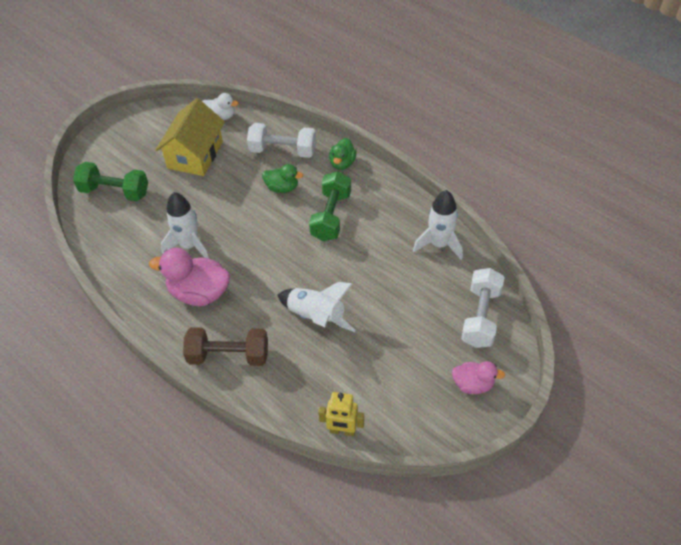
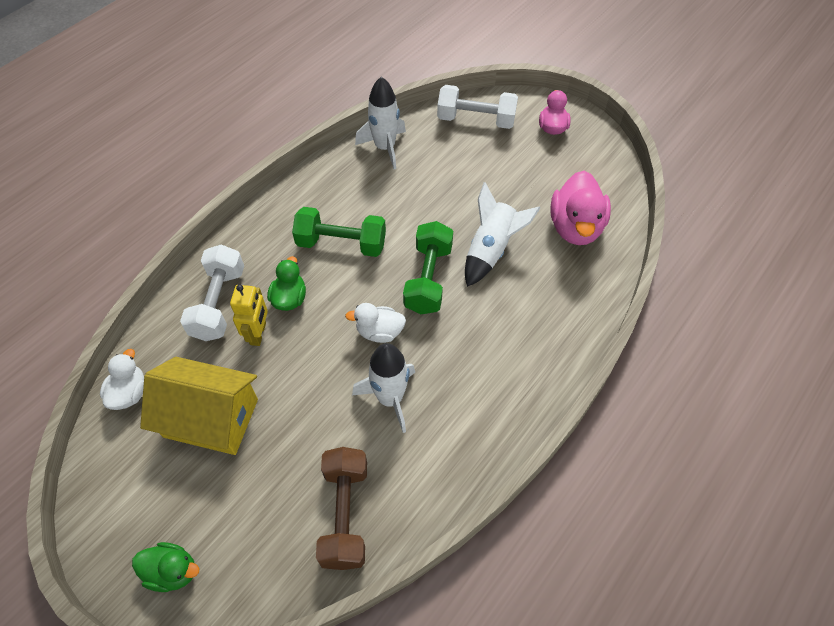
camera: 95 degrees left, 5 degrees up
(115, 192) = (279, 528): green dumbbell -> green dumbbell (428, 279)
(199, 293) = (468, 374): pink duck -> pink duck (575, 227)
(228, 356) = (555, 330): brown dumbbell -> brown dumbbell (345, 514)
(245, 240) = (379, 332): none -> white duck
(342, 163) = (251, 236): green duck -> green duck (173, 571)
(342, 431) = (623, 221): yellow robot -> yellow robot (258, 334)

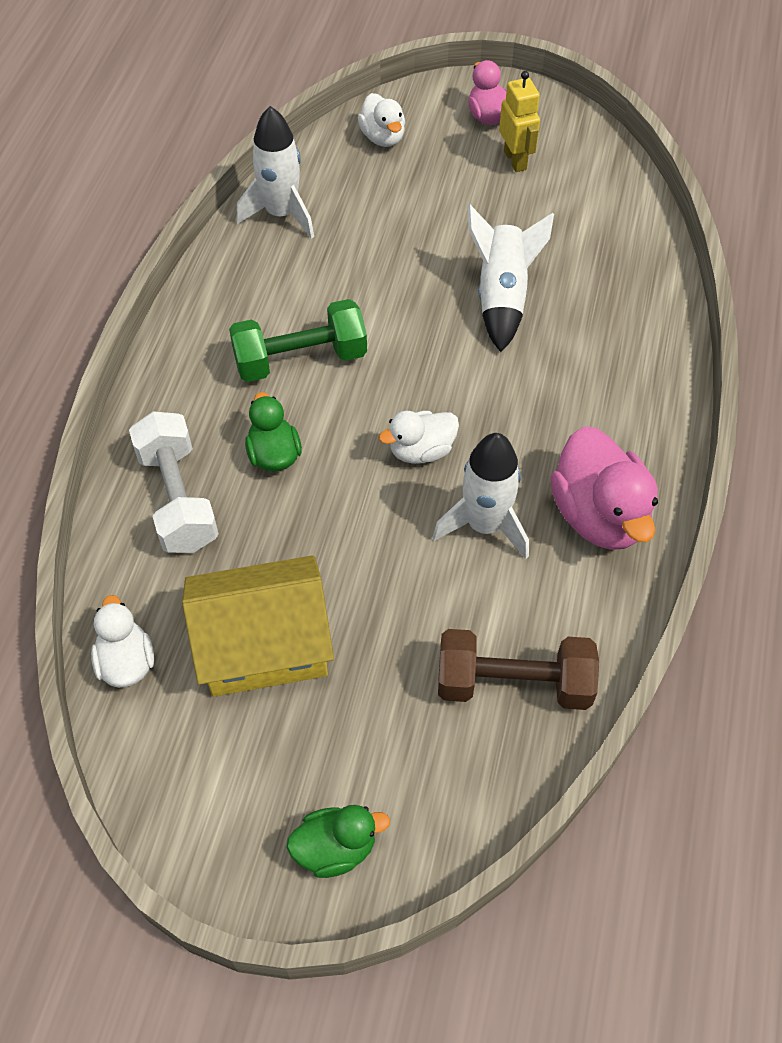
camera: 25 degrees left, 0 degrees up
(258, 334) = (260, 515): yellow robot -> yellow robot (515, 160)
(345, 514) = (513, 683): brown dumbbell -> brown dumbbell turned 60 degrees counterclockwise
(428, 279) = (444, 361): green dumbbell -> none
(476, 120) = (383, 137): white dumbbell -> white duck
(575, 227) = (590, 232): pink duck -> pink duck (599, 515)

